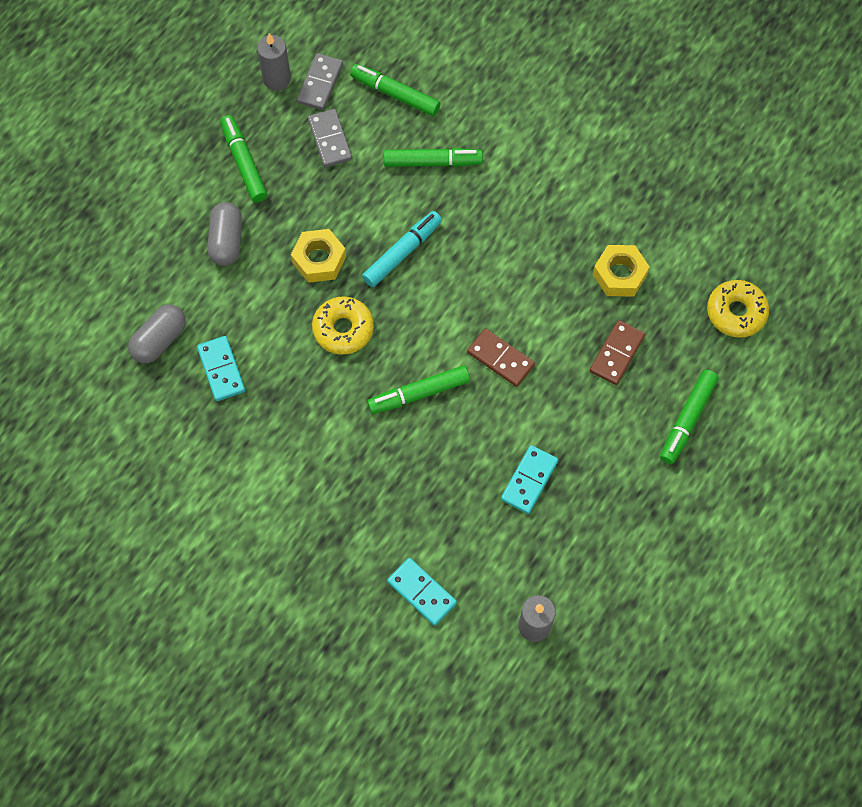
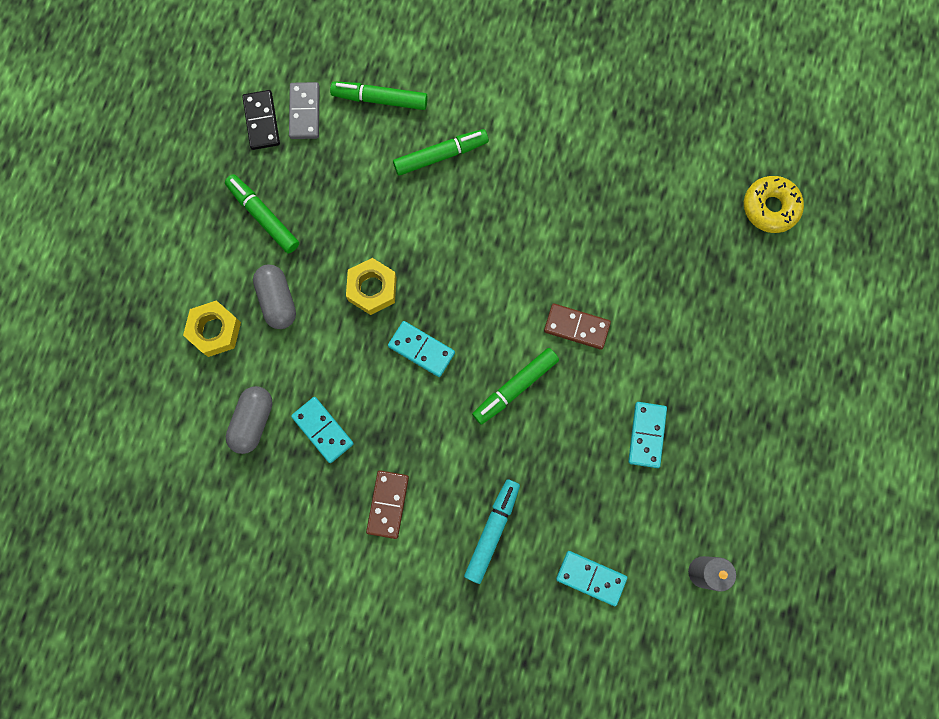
camera: 20 degrees left, 10 degrees up
(276, 79) = (261, 121): grey candle -> black domino
(330, 139) = (336, 165): grey domino -> none
(343, 329) = (421, 349): yellow donut -> turquoise domino
(402, 252) = (447, 255): turquoise marker -> turquoise marker (492, 531)
(617, 354) = (679, 285): brown domino -> brown domino (388, 504)
(619, 274) = (653, 207): yellow nut -> yellow nut (214, 331)
(687, 420) = (765, 326): green marker -> none

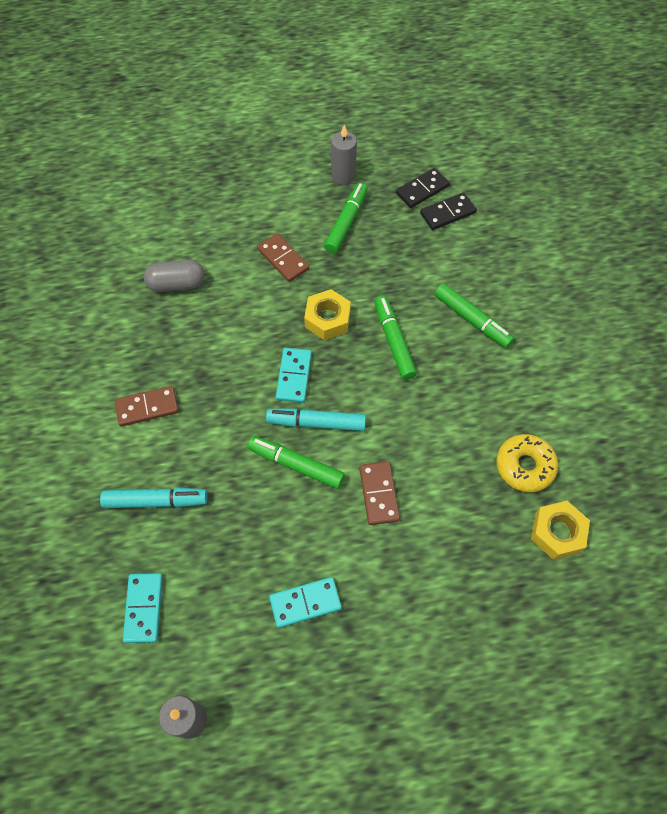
camera: 65 degrees right, 15 degrees down
(200, 191) = (343, 176): none -> grey candle
(214, 331) = (238, 230): yellow nut -> yellow nut (557, 532)
(277, 301) = (283, 259): grey capsule -> brown domino
(304, 112) = (448, 213): grey domino -> black domino
(323, 430) = (191, 334): turquoise domino -> none
(380, 99) = (492, 257): green marker -> green marker (394, 341)
(481, 350) = (316, 423): none -> turquoise marker
(770, 207) = (603, 630): yellow donut -> yellow donut (524, 466)

